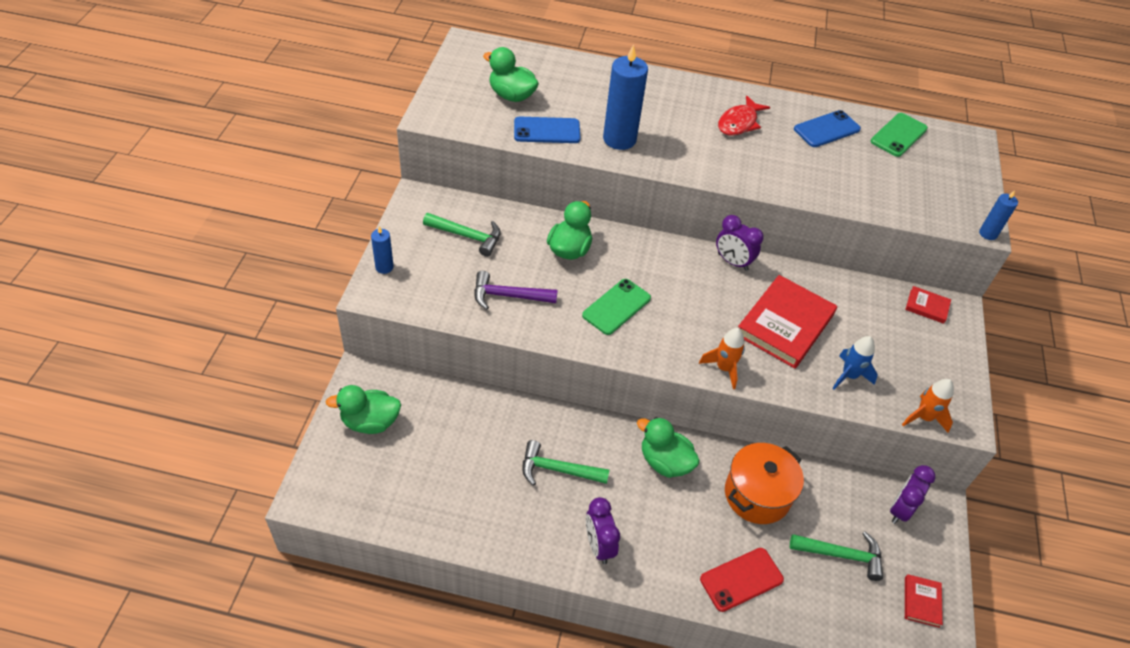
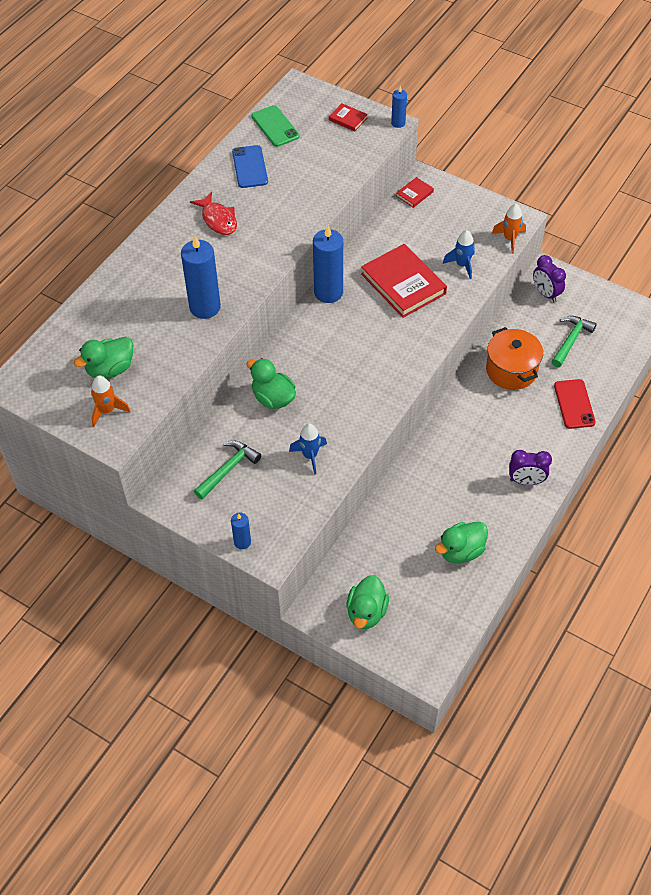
camera: 65 degrees left, 5 degrees up
(508, 296) = (310, 456): purple hammer -> blue rocket
(547, 130) = (171, 355): blue phone -> none
(558, 469) = (453, 488): green hammer -> none
(616, 307) = (348, 384): green phone -> none
(665, 462) = (467, 417): green duck -> green duck (461, 551)
(724, 368) = (432, 336): orange rocket -> orange rocket (107, 411)
(732, 262) = (328, 292): purple clock -> blue candle
(921, 602) = (614, 312): red book -> red book (348, 119)

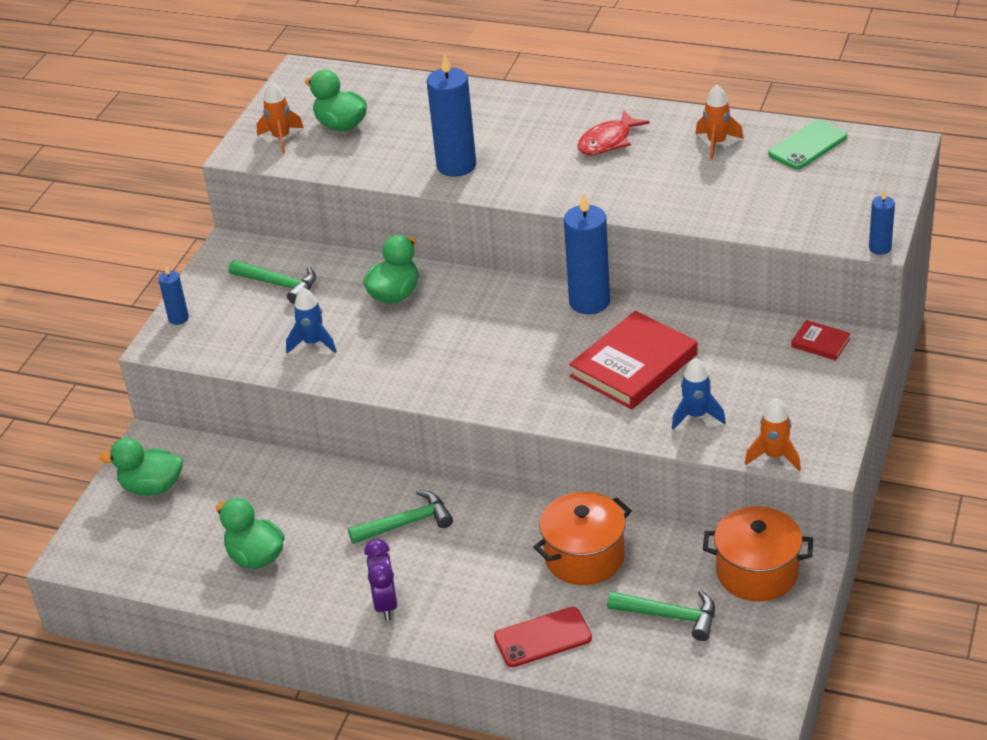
camera: 80 degrees right, 15 degrees down
(250, 167) = (716, 143): blue phone -> orange rocket
(348, 119) = (860, 202): red book -> none
(454, 458) = (406, 523): none -> green hammer
(546, 293) = (757, 572): purple clock -> orange pot

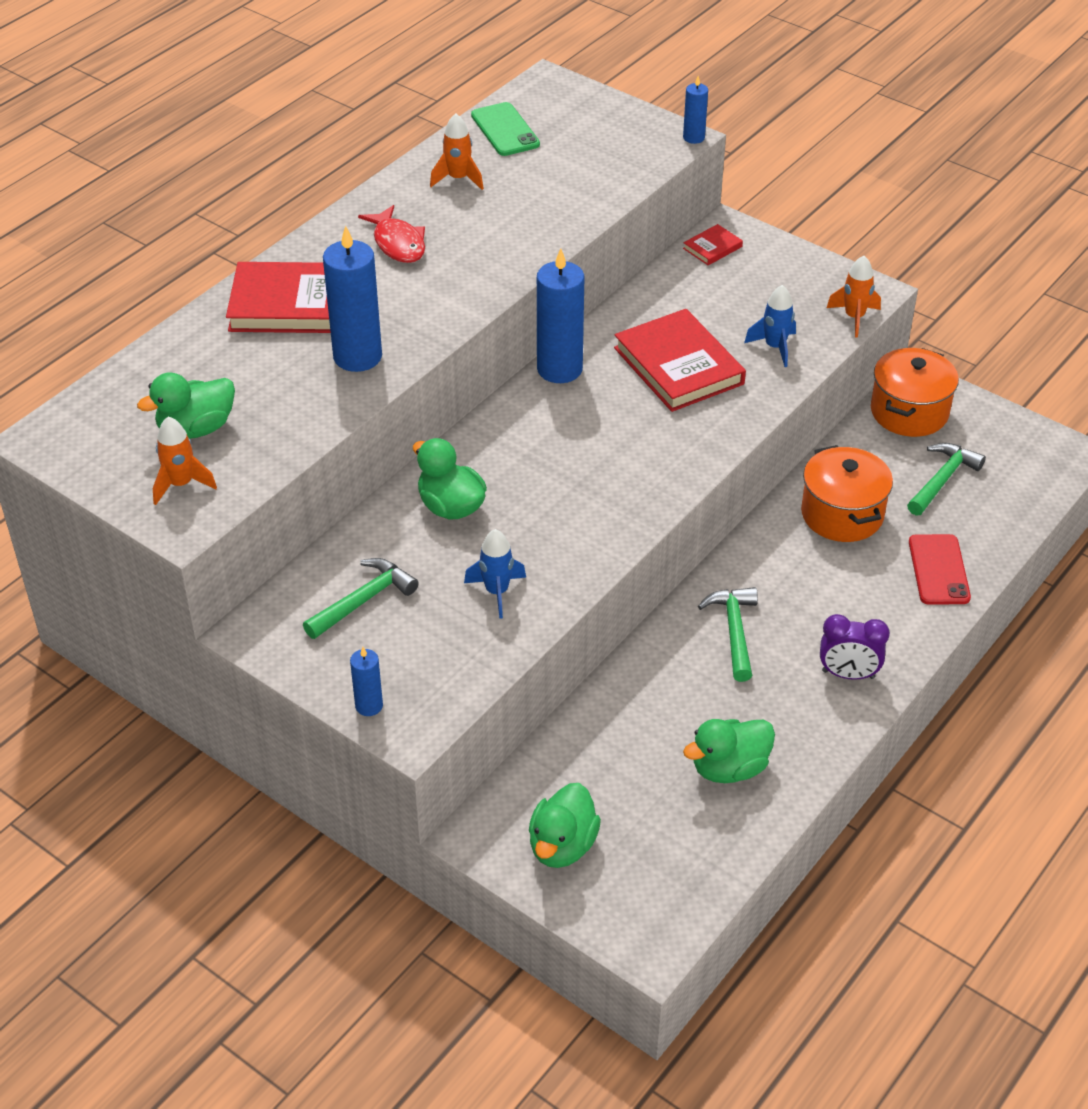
camera: 75 degrees left, 5 degrees up
(501, 118) = (291, 304): none -> red book

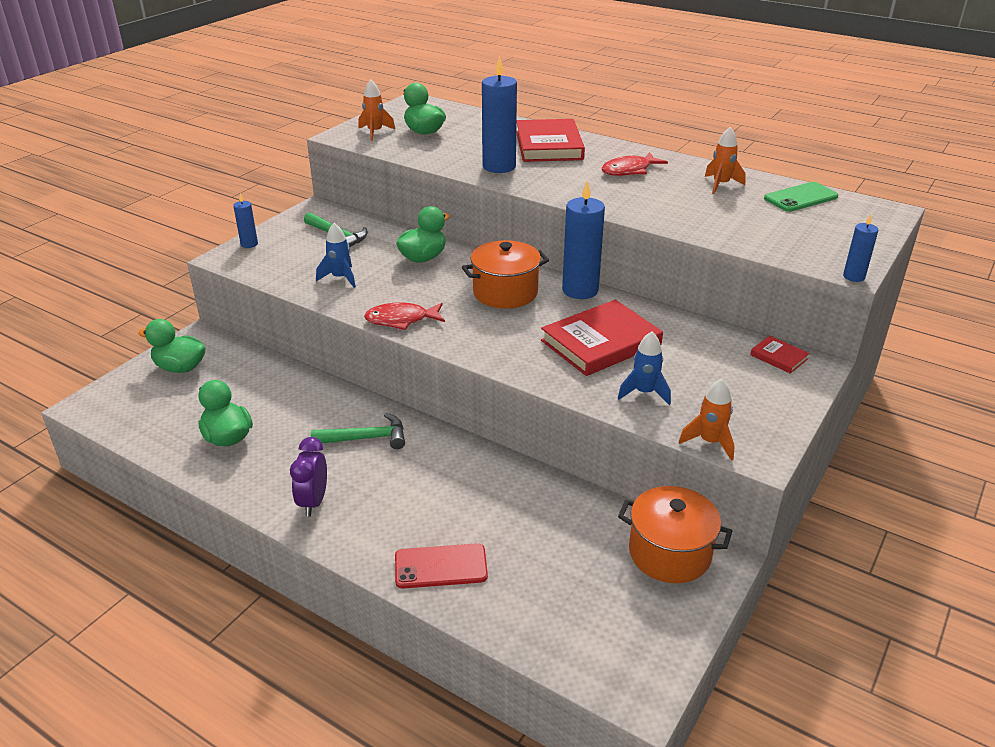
camera: 85 degrees right, 10 degrees down
(615, 529) = (401, 320): none -> red fish
(842, 514) = (509, 501): orange pot -> orange pot (505, 292)
(942, 480) = (570, 575): green hammer -> none

